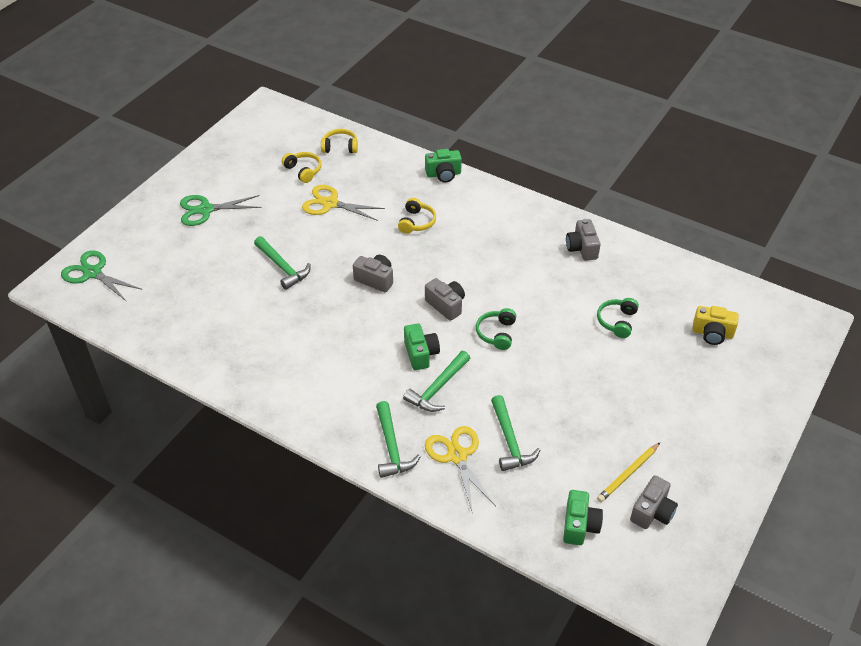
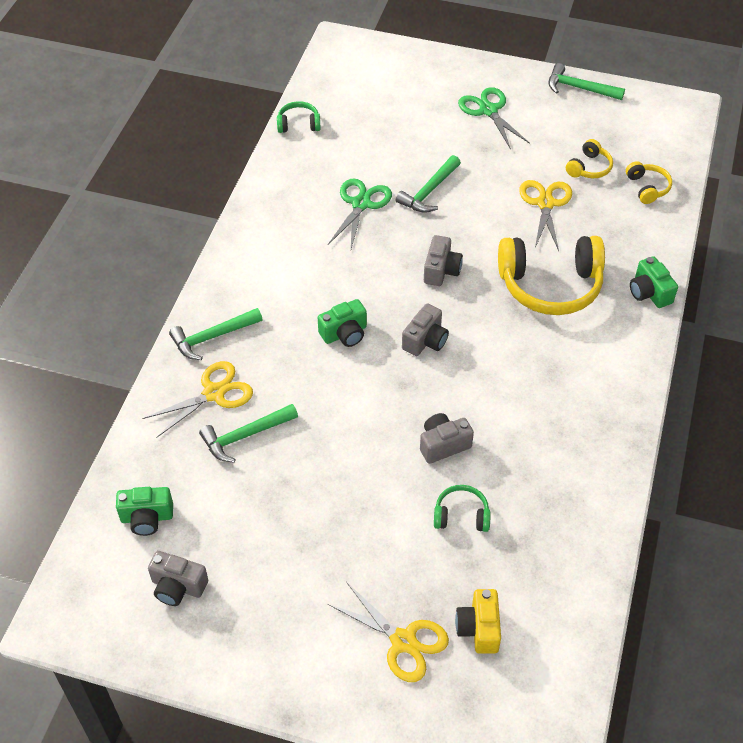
camera: 75 degrees right, 5 degrees up
(92, 273) = (367, 62): green scissors -> green scissors (361, 204)
(416, 222) = (550, 285): yellow headphones -> yellow headphones, size x2.13
(437, 388) = (300, 358): green hammer -> green hammer (579, 88)
(496, 333) = (398, 396): green headphones -> green headphones (298, 124)
(582, 248) = (578, 459): grey camera -> grey camera (443, 445)
(628, 474) = (225, 556): yellow pencil -> none
(718, 377) = (403, 641): none -> yellow scissors

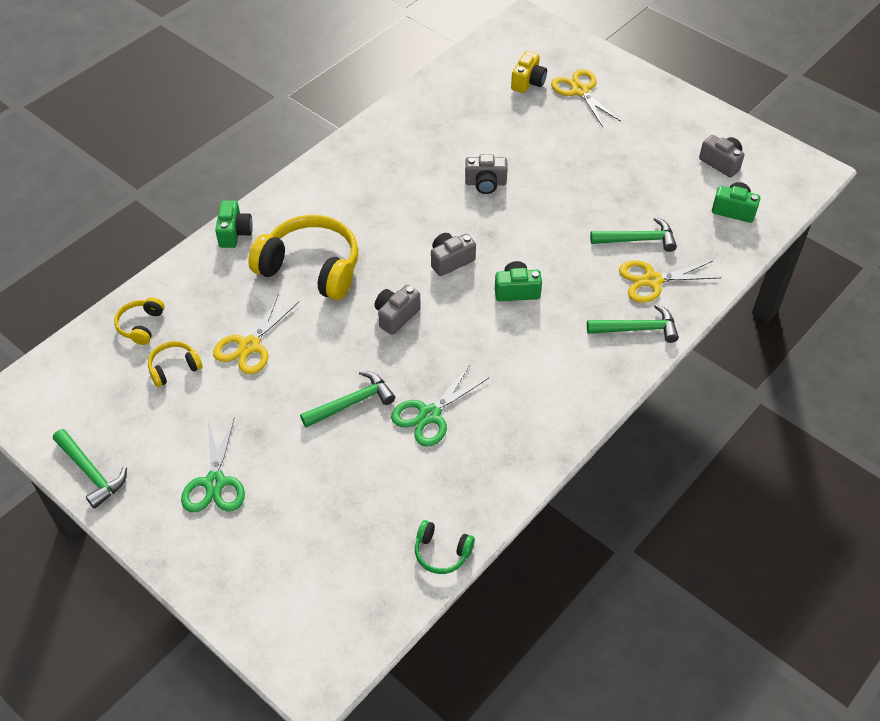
camera: 155 degrees left, 0 degrees up
(461, 515) = (501, 139): green headphones -> none

